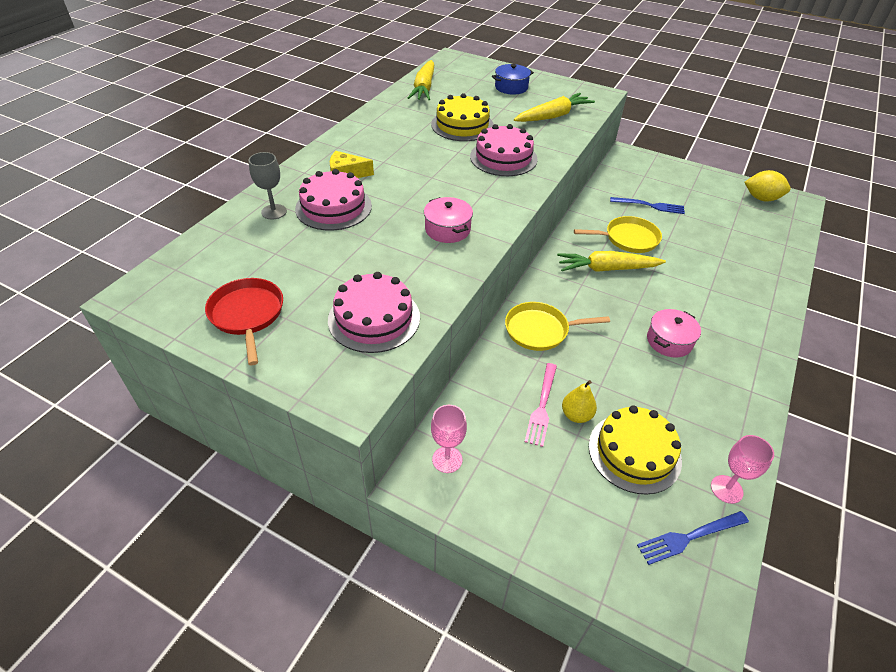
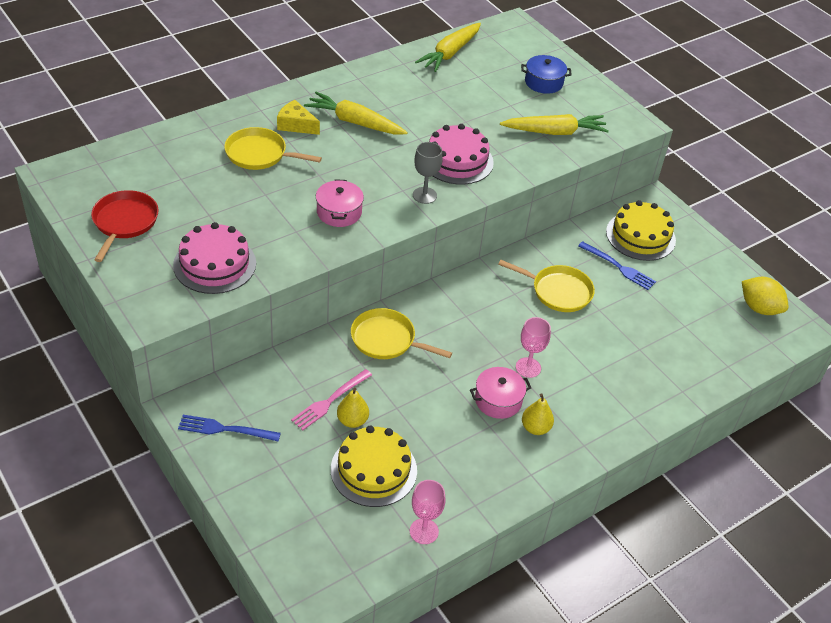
camera: 25 degrees right, 0 degrees up
(274, 212) = (207, 140): grey goblet -> grey goblet (424, 195)
(333, 207) = (259, 154): pink cake -> yellow pan
(447, 459) = (219, 404): pink goblet -> pink goblet (528, 367)
(462, 125) = (449, 110): yellow cake -> yellow cake (640, 236)
(606, 269) = (505, 311): yellow carrot -> yellow carrot (354, 122)
(689, 537) = (357, 546): blue fork -> blue fork (224, 429)
(716, 350) = (535, 428): none -> yellow pear

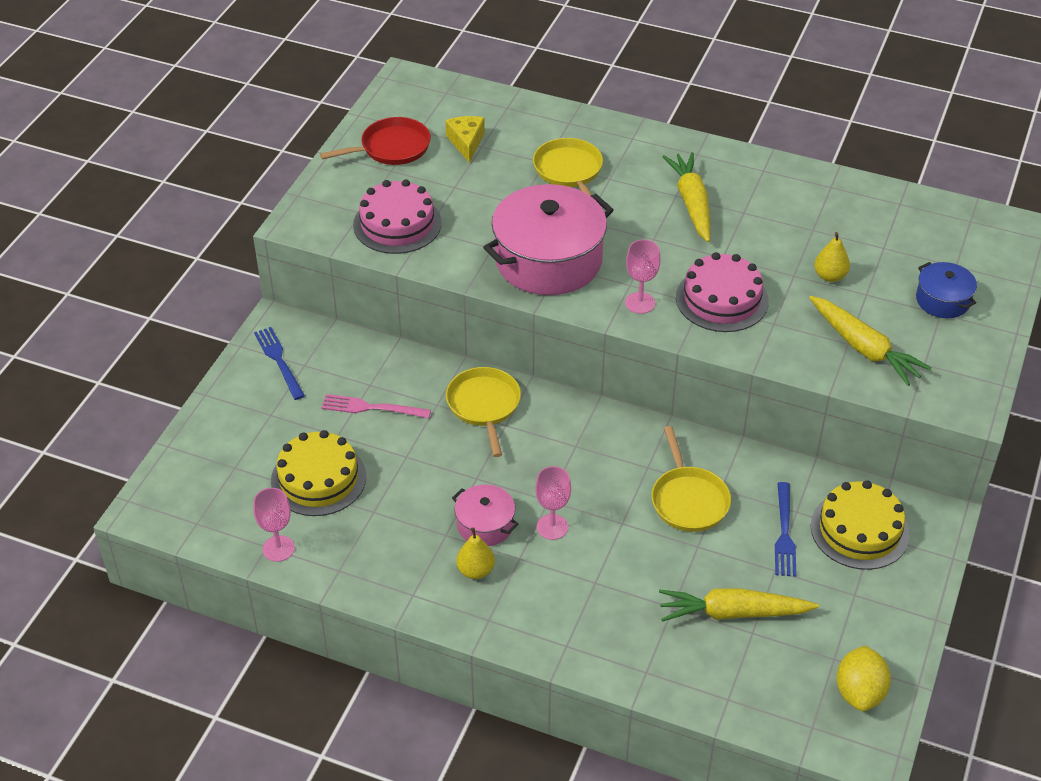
camera: 60 degrees right, 0 degrees up
(296, 125) = (638, 170): yellow cheese -> yellow cheese (466, 142)
(339, 212) = (548, 260): pink pot -> pink pot, size x2.03
(352, 420) = (362, 435): yellow pear -> yellow pear (830, 276)
(424, 195) = (640, 303): grey goblet -> pink goblet
(450, 53) = (895, 209): yellow carrot -> yellow carrot (733, 613)

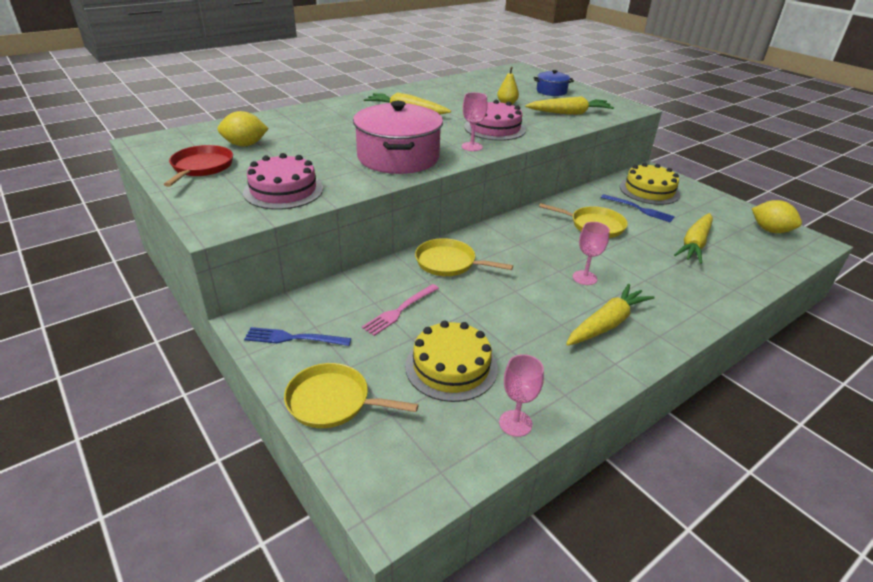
camera: 60 degrees left, 10 degrees down
(466, 142) = (245, 145): yellow cheese -> yellow lemon
(475, 570) = (607, 324): yellow pear -> yellow carrot
(485, 525) = (564, 303): pink pot -> none
(569, 171) = (327, 128): yellow pan -> yellow pan (332, 401)

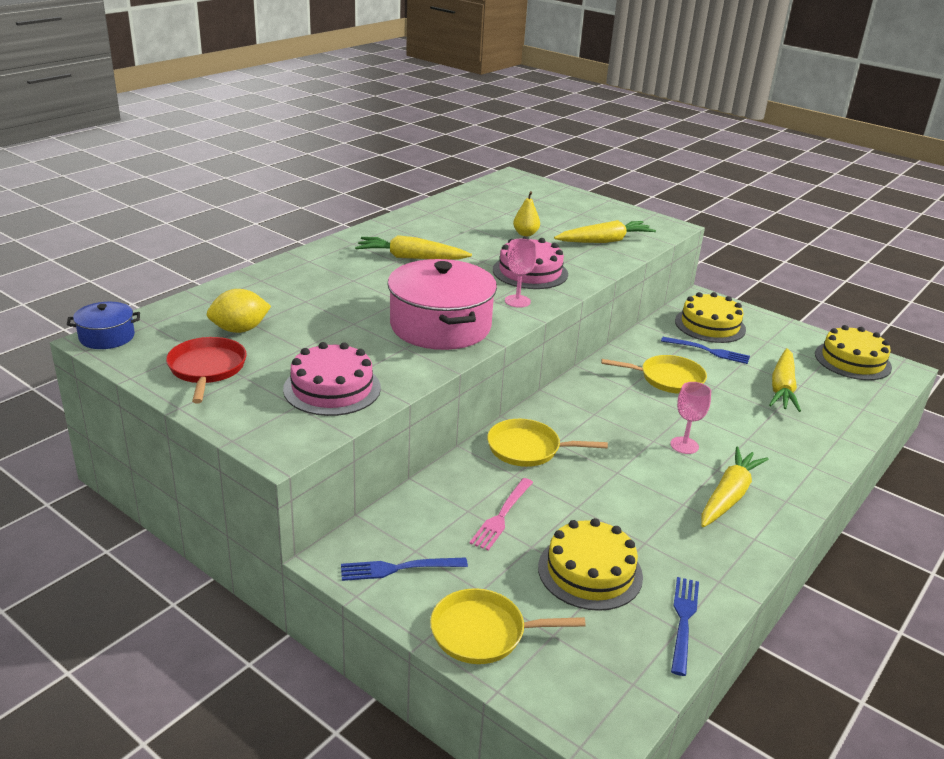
camera: 15 degrees left, 5 degrees down
(515, 423) = (683, 620): pink goblet -> blue fork
(551, 91) = (568, 210): blue pot -> blue pot (107, 337)
(770, 230) = (852, 360): yellow lemon -> yellow cake

